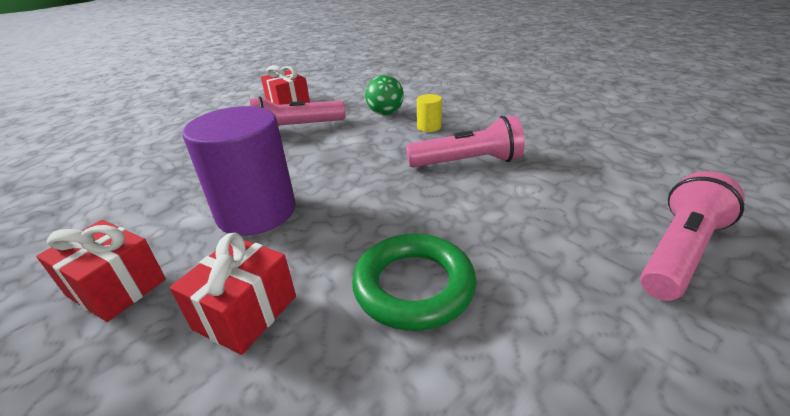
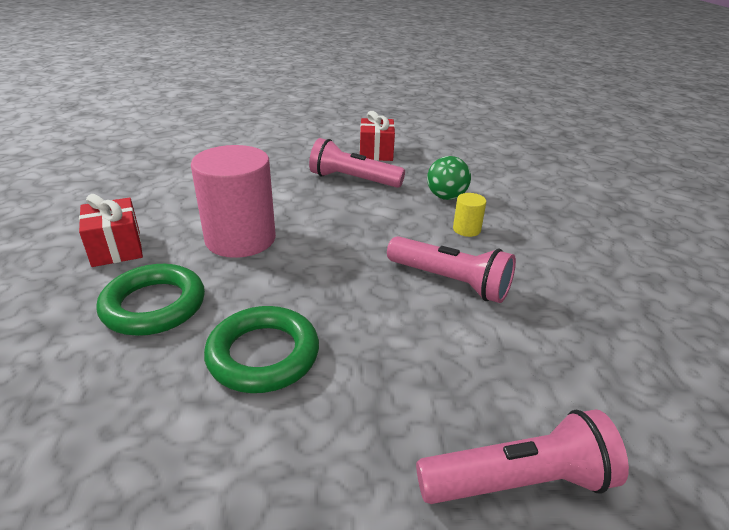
camera: 35 degrees right, 0 degrees up
(245, 312) = (154, 305): red gift -> green ring
(256, 212) = (240, 239): purple cylinder -> pink cylinder

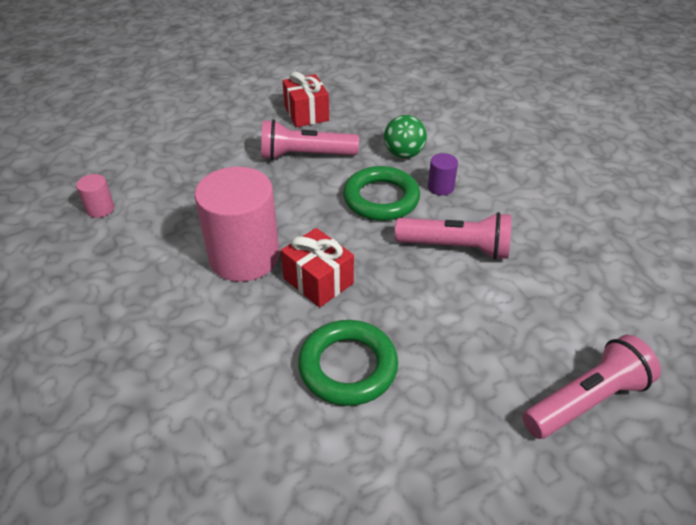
camera: 20 degrees left, 10 degrees up
(116, 248) = (129, 304): red gift -> red gift (318, 281)
(154, 305) = (217, 352): green ring -> green ring (381, 198)
(156, 180) = (100, 209): none -> pink cylinder
(466, 229) = (440, 187): yellow cylinder -> purple cylinder

